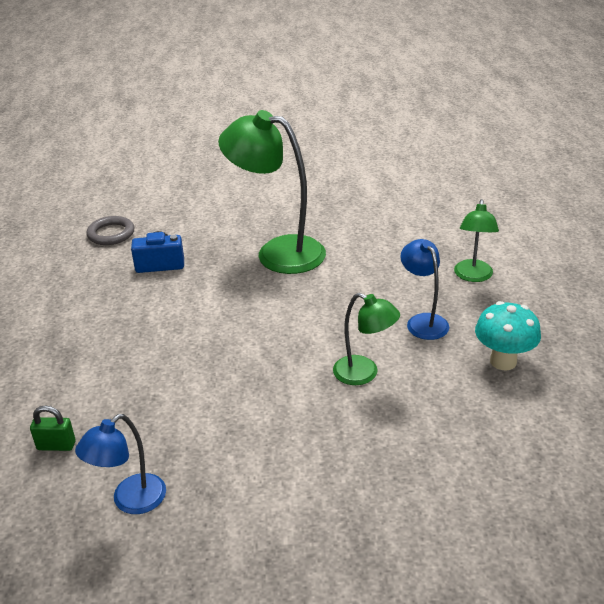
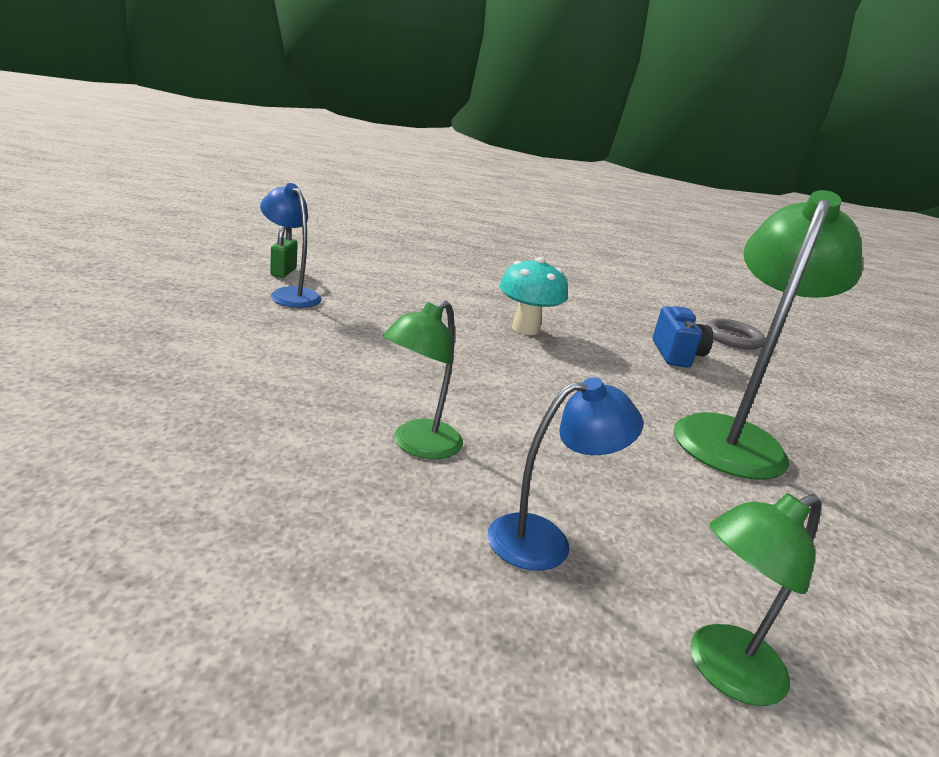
camera: 90 degrees right, 10 degrees down
(56, 445) = (380, 280): green padlock -> green padlock (283, 272)
(473, 276) = (722, 671): green lamp -> green lamp turned 45 degrees counterclockwise
(503, 361) = (395, 617): turquoise mushroom -> turquoise mushroom (525, 329)

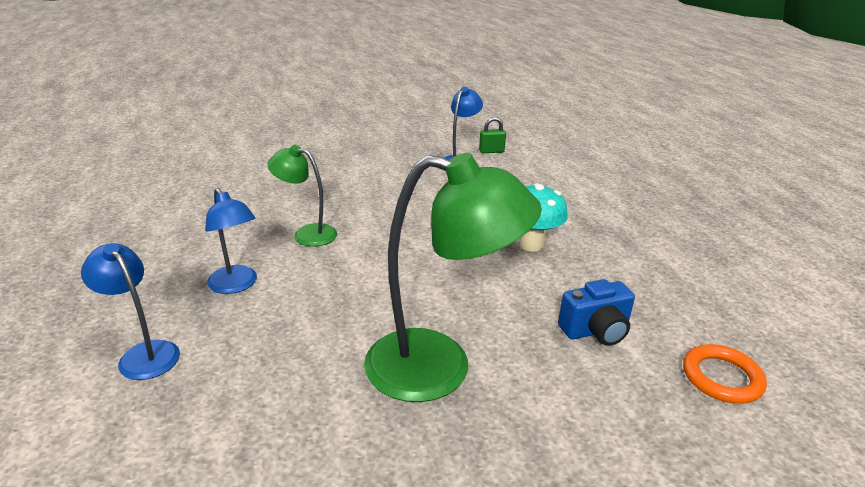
camera: 75 degrees right, 5 degrees up
(722, 671) = (143, 354): green lamp -> blue lamp
(733, 338) = (722, 378): grey ring -> orange ring

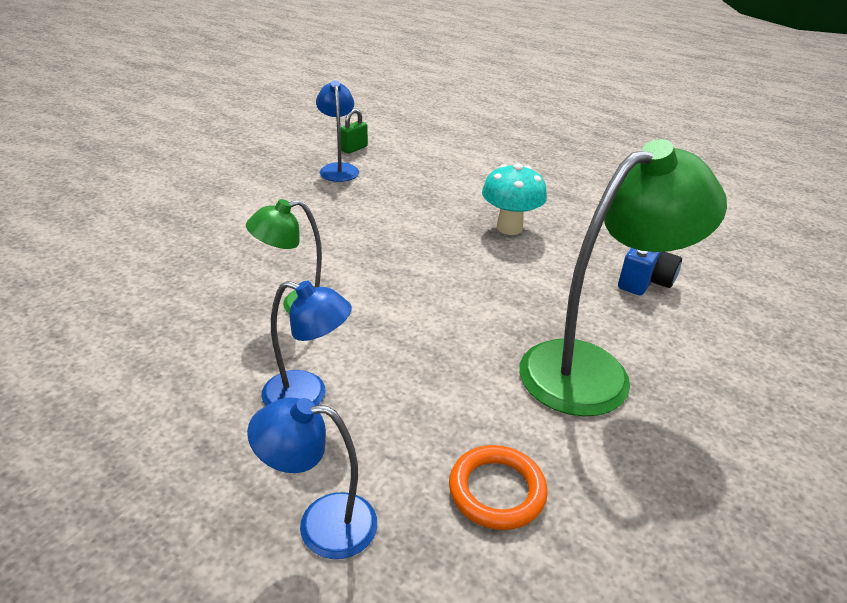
camera: 40 degrees left, 5 degrees up
(722, 378) = (749, 276): orange ring -> orange ring (497, 491)

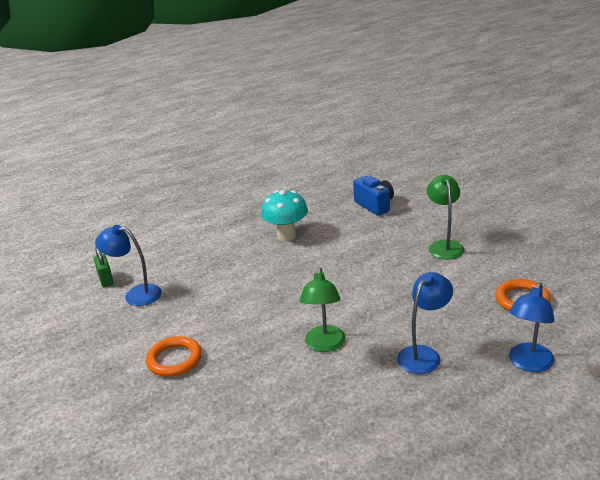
camera: 60 degrees left, 5 degrees down
(241, 216) = (174, 360): none -> orange ring
(593, 369) = (444, 246): green lamp -> green lamp, size x0.55

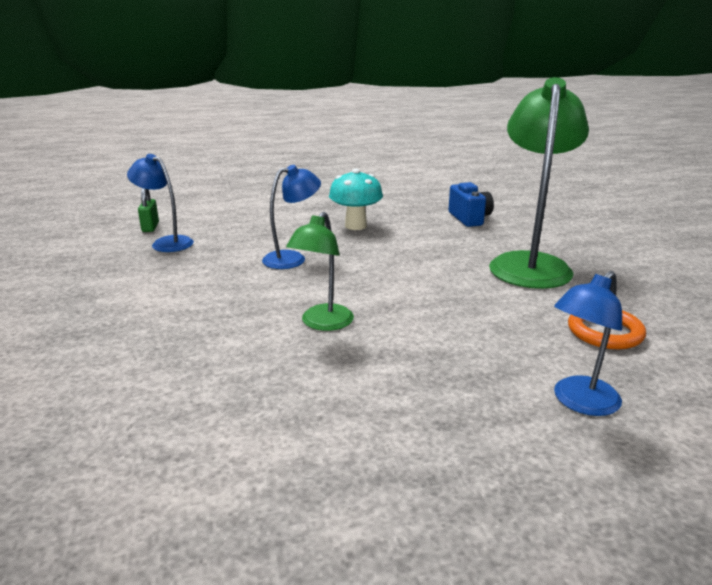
camera: 15 degrees right, 5 degrees down
(174, 360) = (150, 301): orange ring -> none
(424, 354) = (438, 359): blue lamp -> blue lamp (292, 258)
(444, 246) = (530, 264): green lamp -> green lamp, size x1.83

